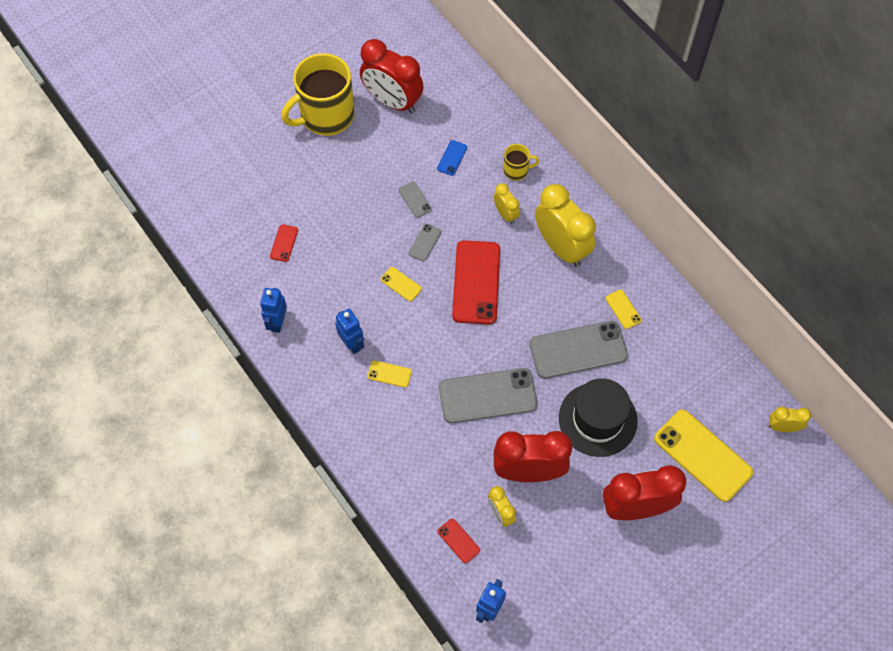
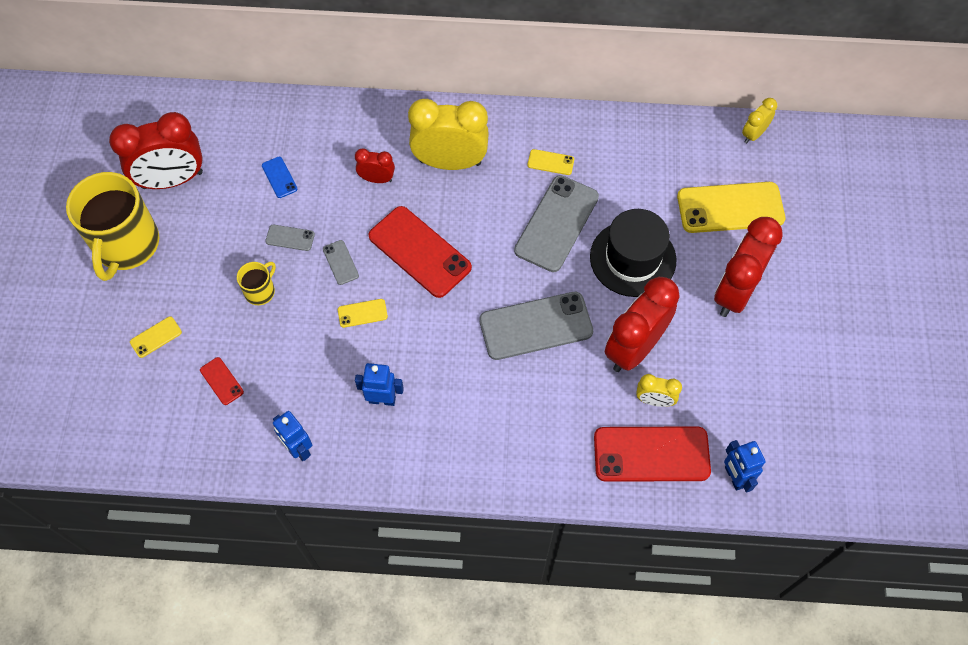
camera: 50 degrees left, 0 degrees up
(389, 374) = (442, 390): yellow phone -> yellow phone (156, 337)
(458, 541) = (651, 454): red phone -> red phone, size x2.23
(487, 396) = (536, 326): grey phone -> grey phone turned 45 degrees clockwise
(505, 214) = (377, 179): yellow clock -> red clock
(516, 170) = (343, 138): yellow mug -> yellow mug (260, 291)

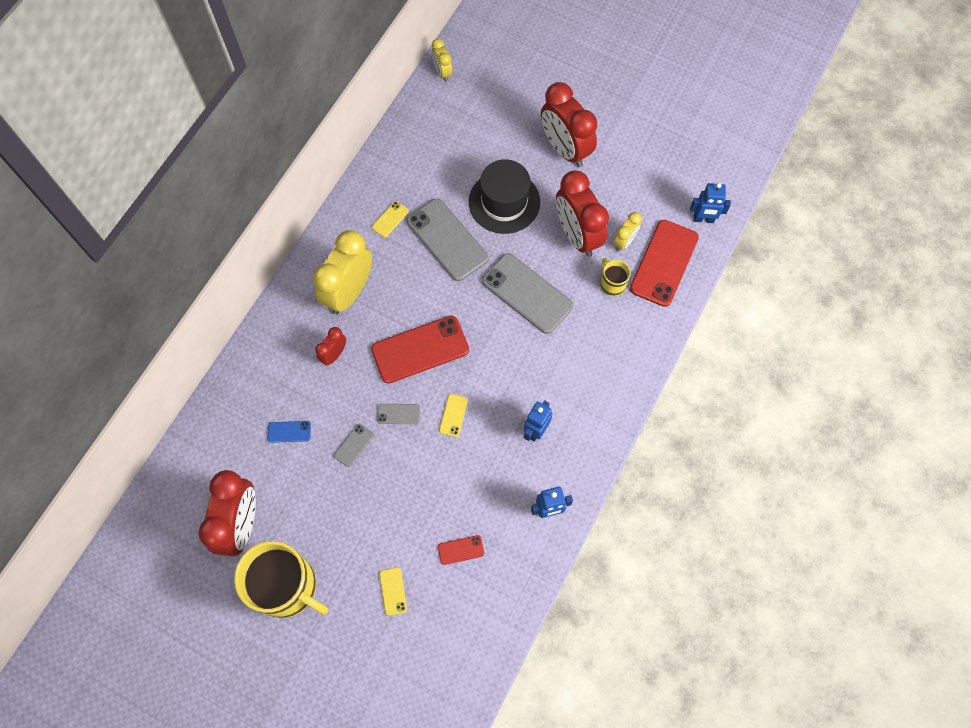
camera: 65 degrees left, 5 degrees up
(260, 291) = (392, 488): yellow mug -> yellow mug (612, 284)
(536, 326) = (527, 293): grey phone -> grey phone turned 60 degrees counterclockwise
(730, 208) = (496, 118): yellow phone -> none

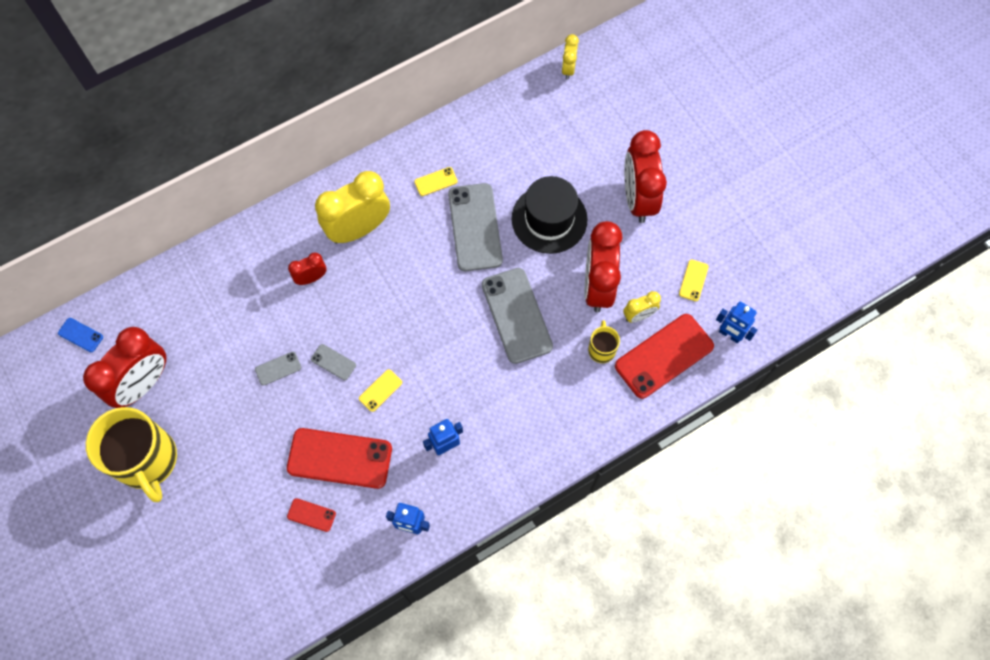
camera: 30 degrees right, 0 degrees up
(289, 432) = (231, 325): blue phone -> blue phone (80, 335)
(393, 591) = (231, 517): yellow phone -> yellow phone (693, 280)
(420, 349) = (388, 314): red phone -> red phone (340, 458)

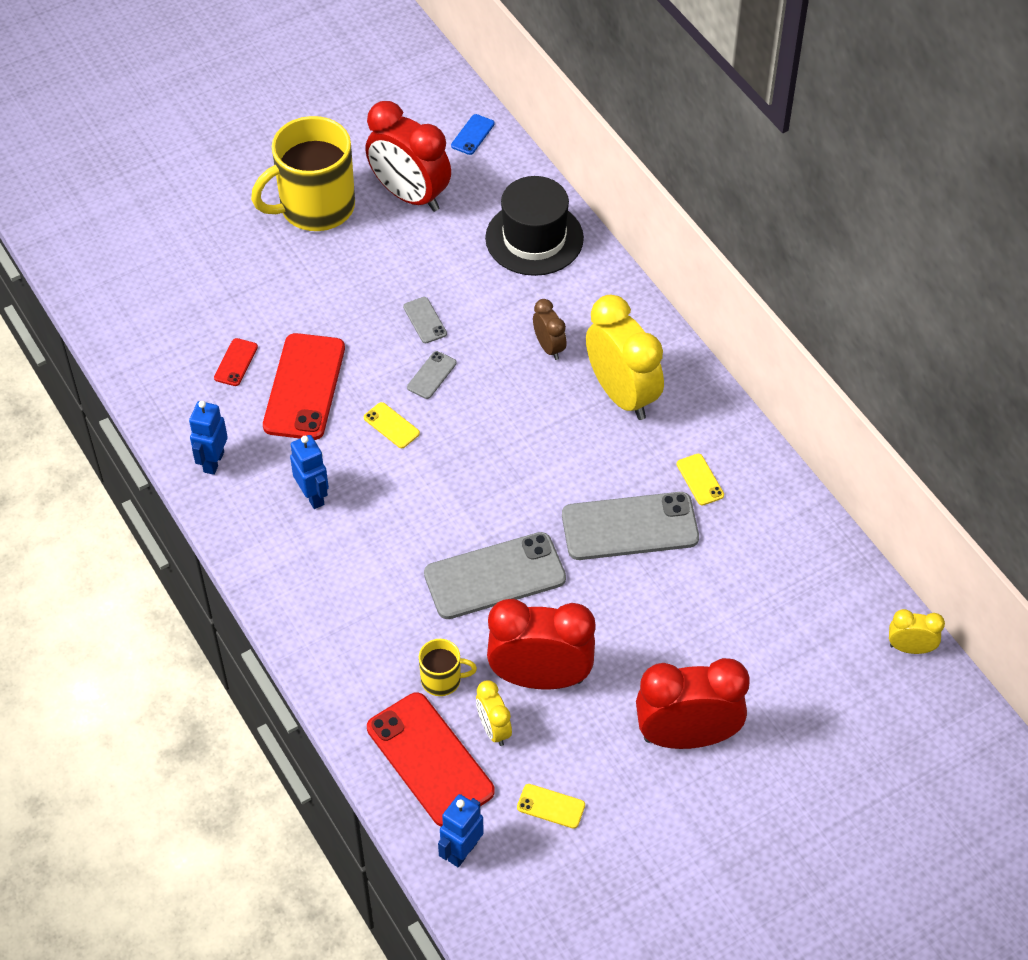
camera: 90 degrees right, 15 degrees down
(311, 278) = (549, 347): red clock -> brown clock
(549, 219) = (646, 618): black hat -> black hat (534, 238)

